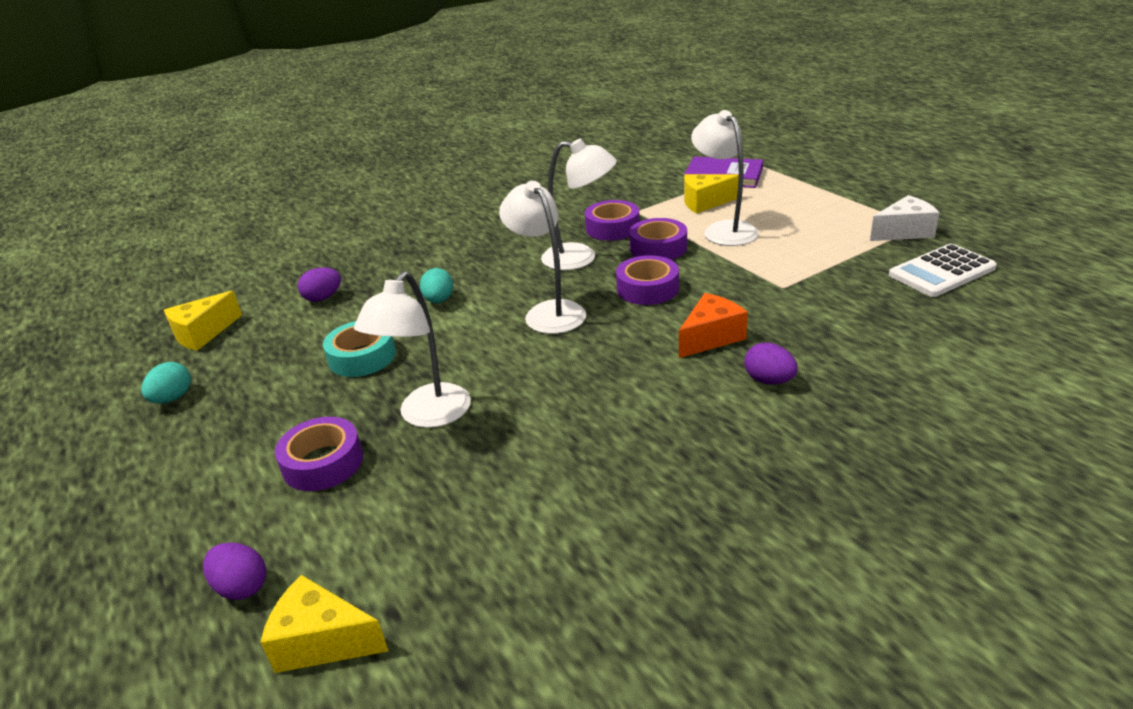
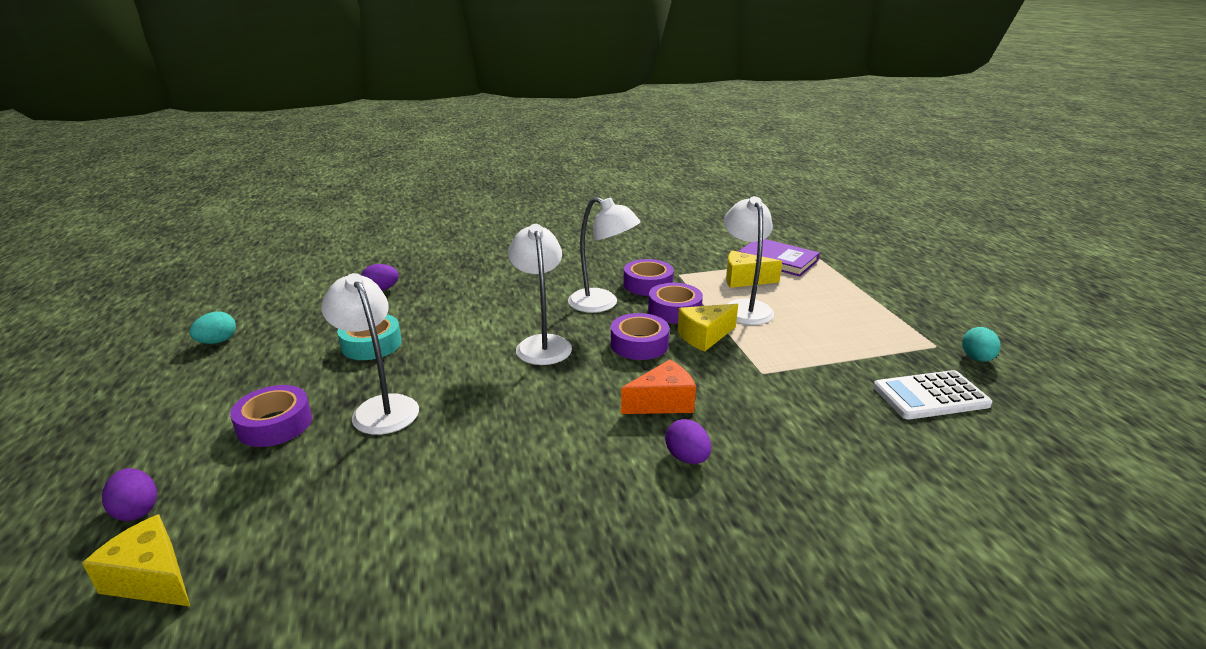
camera: 15 degrees right, 5 degrees down
(203, 333) = (278, 297): yellow cheese -> yellow cheese (704, 336)
(427, 416) = (381, 407): white lamp -> white lamp turned 105 degrees clockwise
(439, 300) = (464, 313): turquoise egg -> turquoise egg (977, 359)
(904, 232) = (917, 348): white cheese -> none

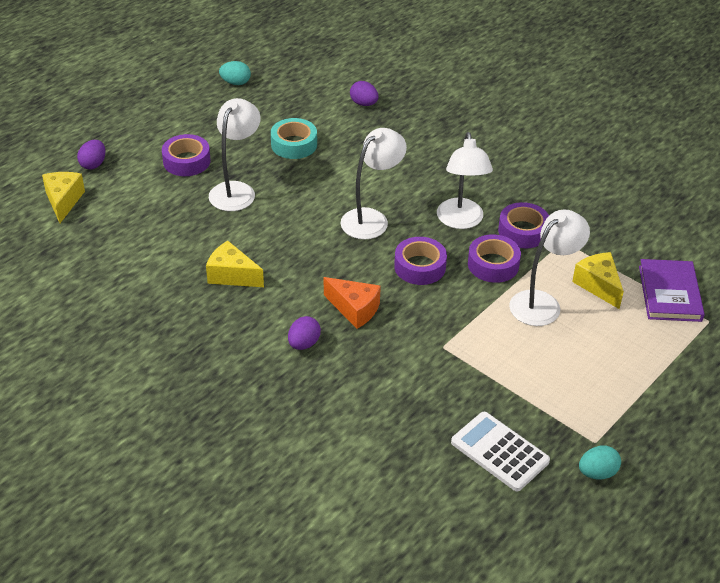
camera: 55 degrees right, 15 degrees up
(704, 336) = (467, 297): yellow cheese -> yellow cheese (232, 275)

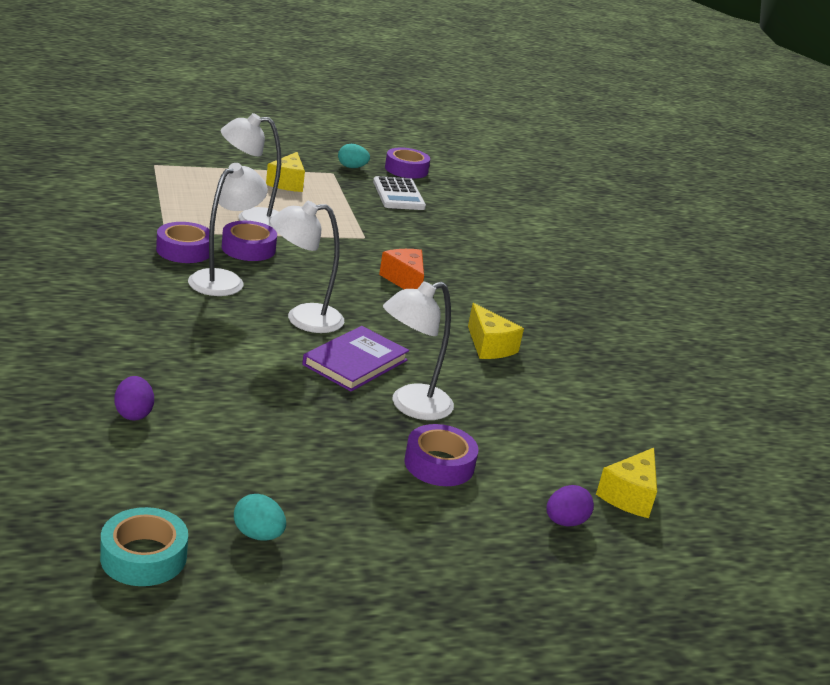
camera: 150 degrees left, 15 degrees down
(294, 144) = (287, 416): turquoise tape -> turquoise tape (143, 557)
(304, 344) = (471, 284): purple egg -> none
(420, 267) = (311, 275): purple tape -> purple tape (406, 169)
(598, 285) = (191, 206): yellow cheese -> yellow cheese (287, 183)
(669, 293) = (149, 182): purple book -> purple book (355, 362)

